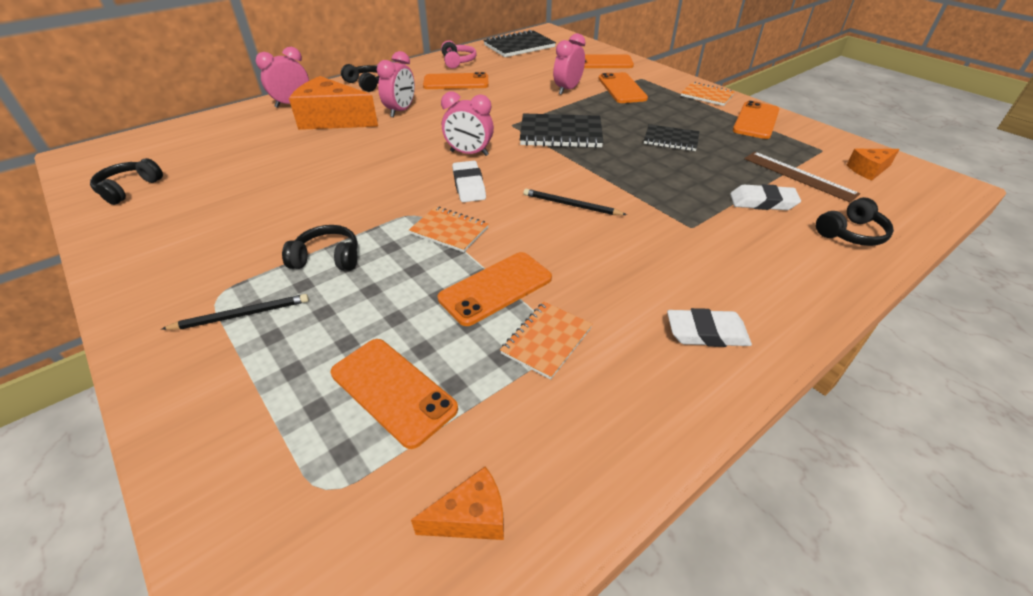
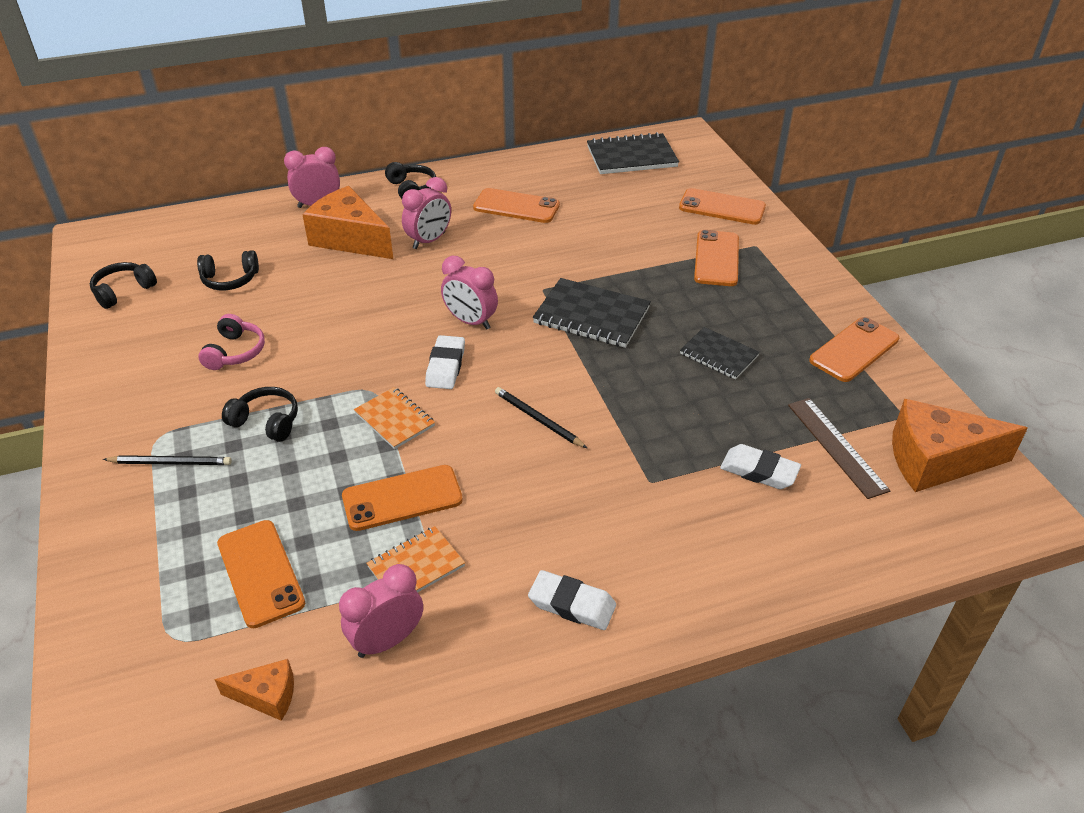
camera: 20 degrees right, 0 degrees up
(458, 61) = (538, 171): pink headphones -> pink headphones (235, 352)
(567, 89) = (645, 246): pink clock -> pink clock (387, 640)
(706, 95) = (821, 294): orange notebook -> none
(851, 233) = (829, 539): black headphones -> black headphones (230, 280)
(868, 170) = (936, 460): orange cheese -> orange cheese, size x2.00

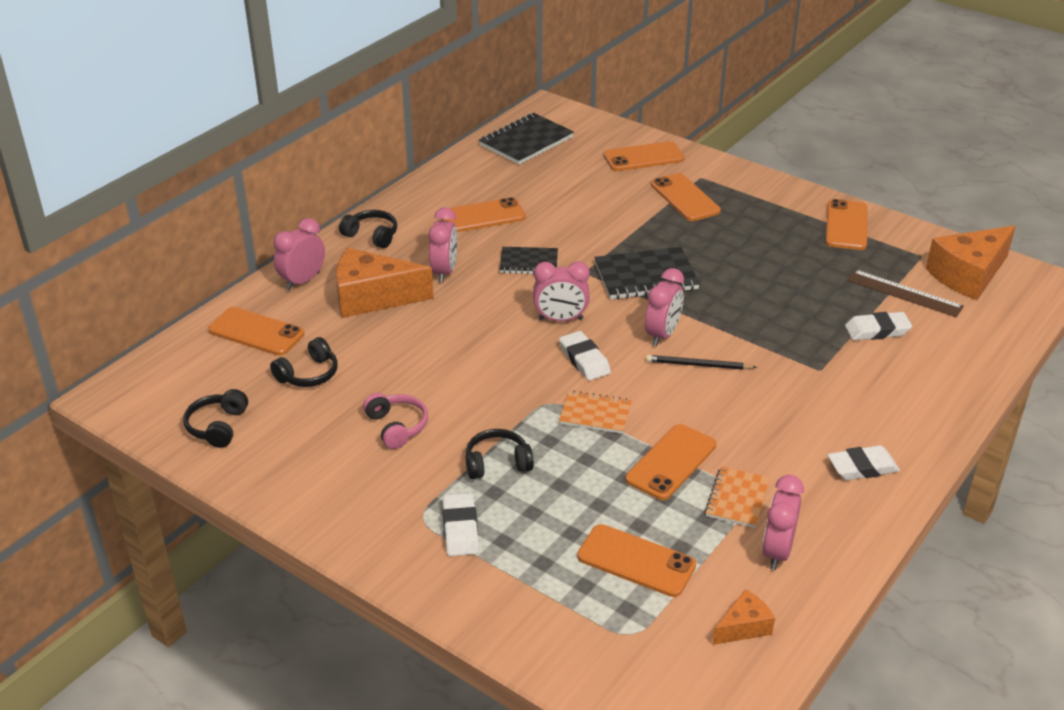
camera: 35 degrees left, 5 degrees down
(171, 463) = (460, 529): black pencil -> white eraser
(238, 230) = (256, 332): none -> orange phone
(540, 376) = (662, 335): none -> pink clock
(718, 355) = (766, 266): black notebook -> black notebook (529, 263)

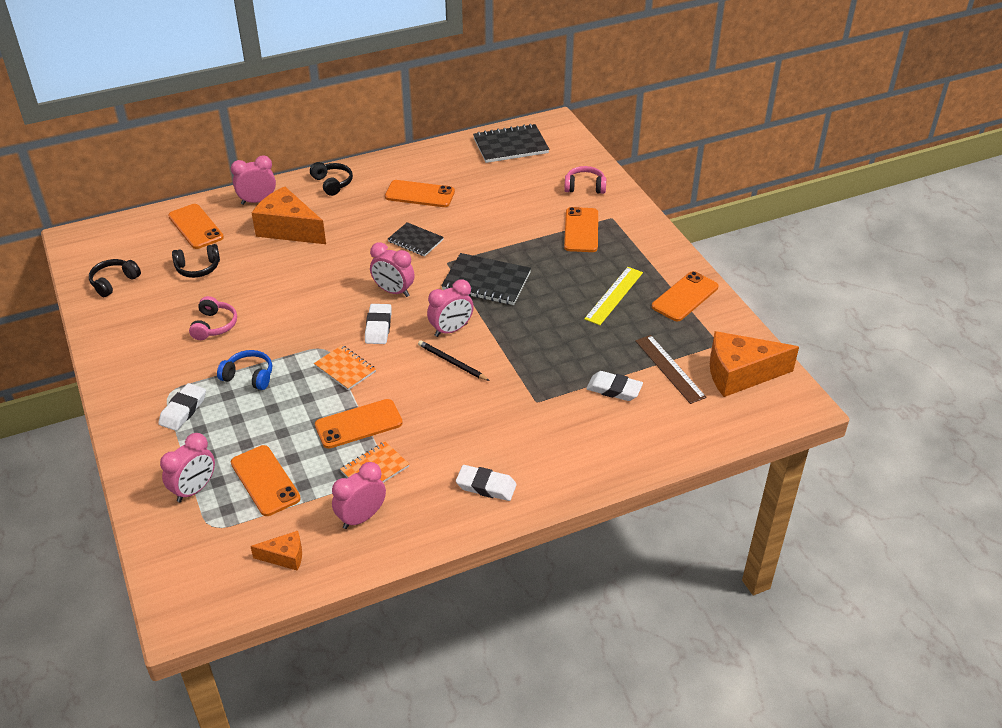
camera: 30 degrees right, 5 degrees up
(444, 272) = (352, 227): pink clock -> pink clock (194, 489)
(497, 463) = (249, 376): black headphones -> blue headphones
(643, 157) = (585, 187): orange phone -> pink headphones
(782, 246) = (614, 295): none -> yellow ruler

